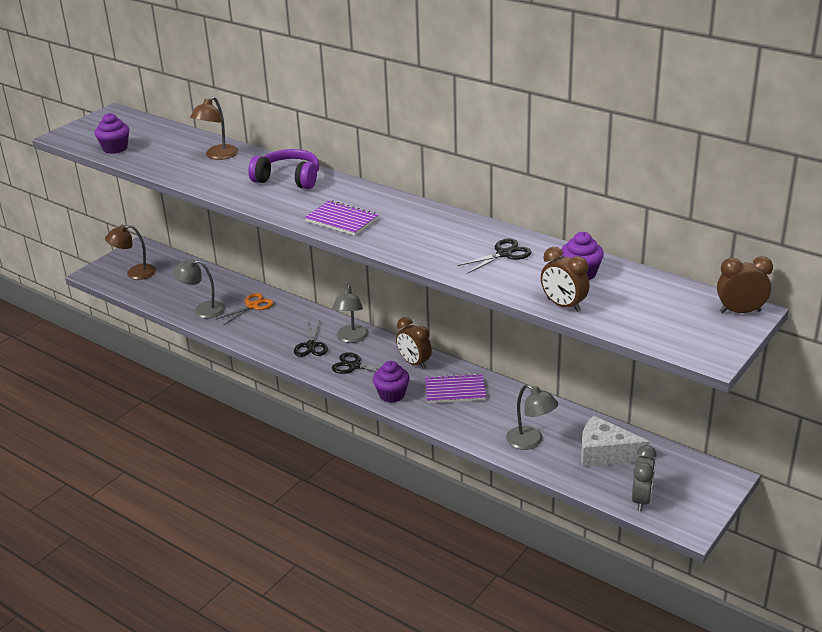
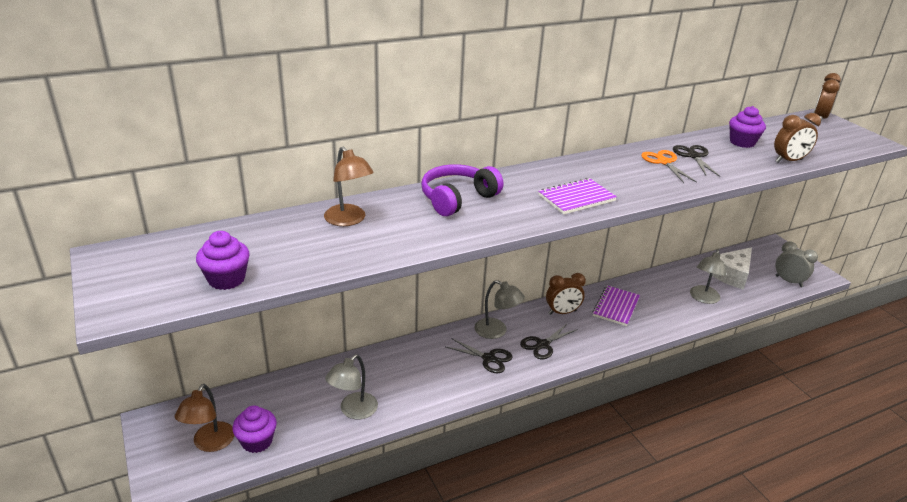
camera: 65 degrees left, 0 degrees up
(252, 306) = (382, 373): orange scissors -> orange scissors (664, 162)
(392, 395) = (601, 340): purple cupcake -> purple cupcake (257, 441)
(530, 442) = (703, 298): grey lamp -> grey lamp turned 135 degrees clockwise

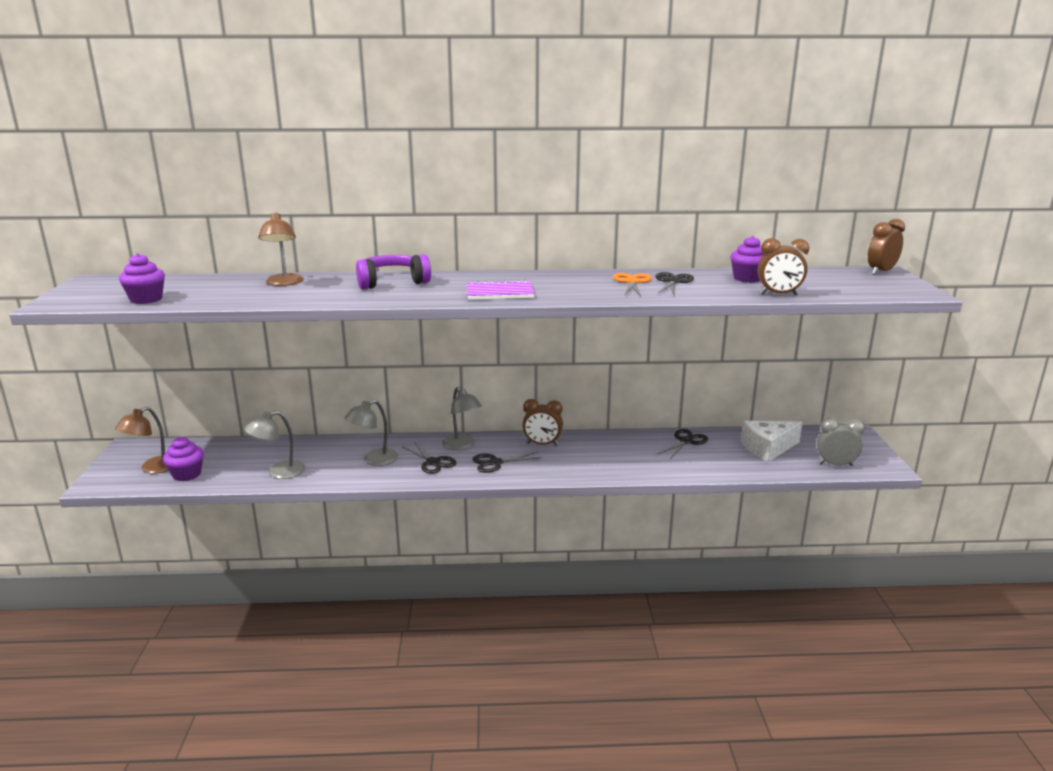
camera: 25 degrees right, 10 degrees down
(616, 307) = (603, 450): purple notebook -> none
(669, 281) = (686, 441): none -> black scissors
(703, 298) = (710, 460): grey lamp -> grey lamp (374, 460)
(788, 281) = (835, 465): grey clock -> grey clock turned 60 degrees counterclockwise

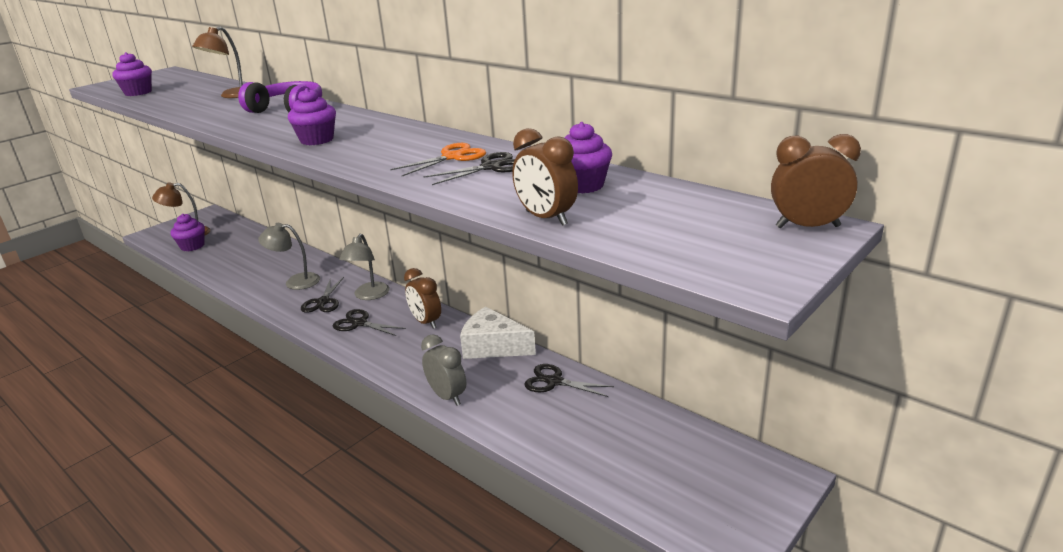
camera: 45 degrees right, 5 degrees up
(279, 472) = (232, 266): grey lamp -> none
(499, 293) = (317, 140): purple notebook -> purple cupcake
(686, 441) = (554, 382): black scissors -> black scissors turned 150 degrees counterclockwise
(768, 448) = (626, 436): white cheese -> white cheese (493, 346)
(835, 465) = (666, 504): grey clock -> grey clock (447, 396)

